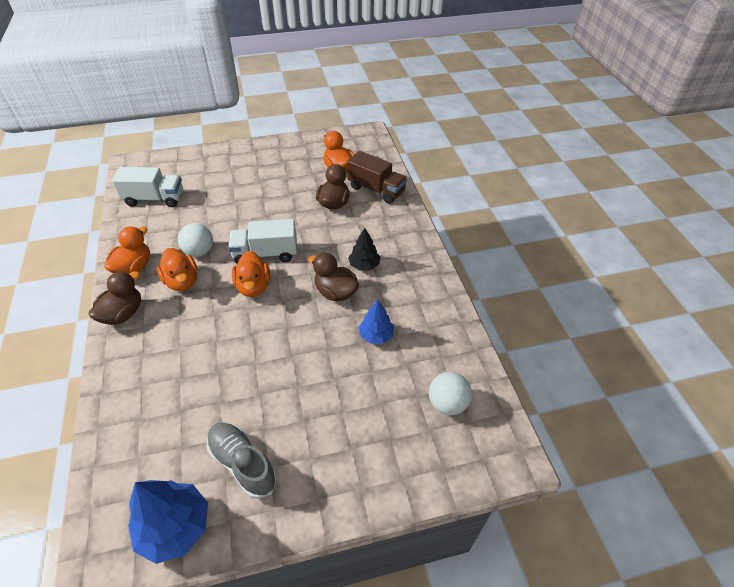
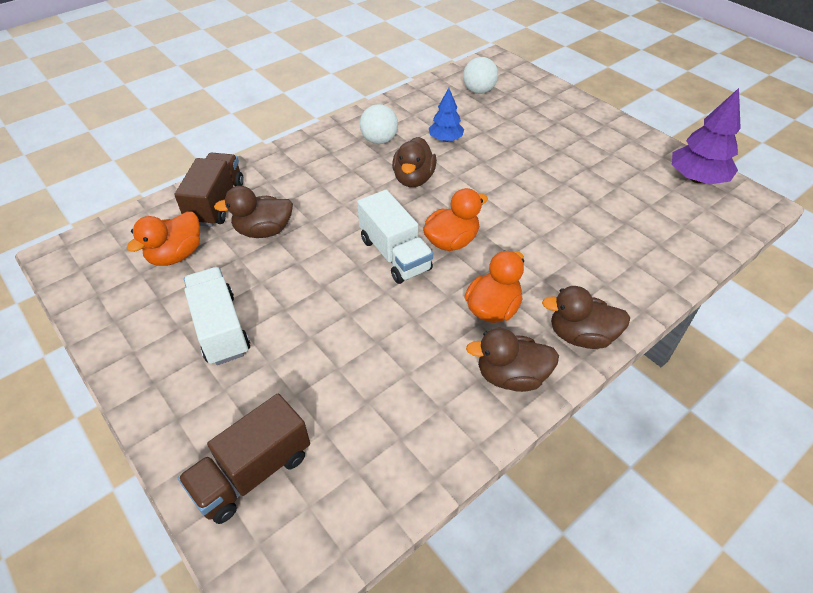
camera: 115 degrees left, 0 degrees up
(134, 268) = (511, 376): orange duck -> brown duck
(154, 199) = (358, 456): white truck -> white truck (220, 328)
(175, 527) = (696, 179): blue tree -> purple tree
(180, 168) = (252, 472): none -> brown truck
(199, 251) = (434, 320): white ball -> white ball (379, 140)
(243, 463) = (623, 167): grey shoe -> none
(364, 265) = (361, 172): black tree -> none

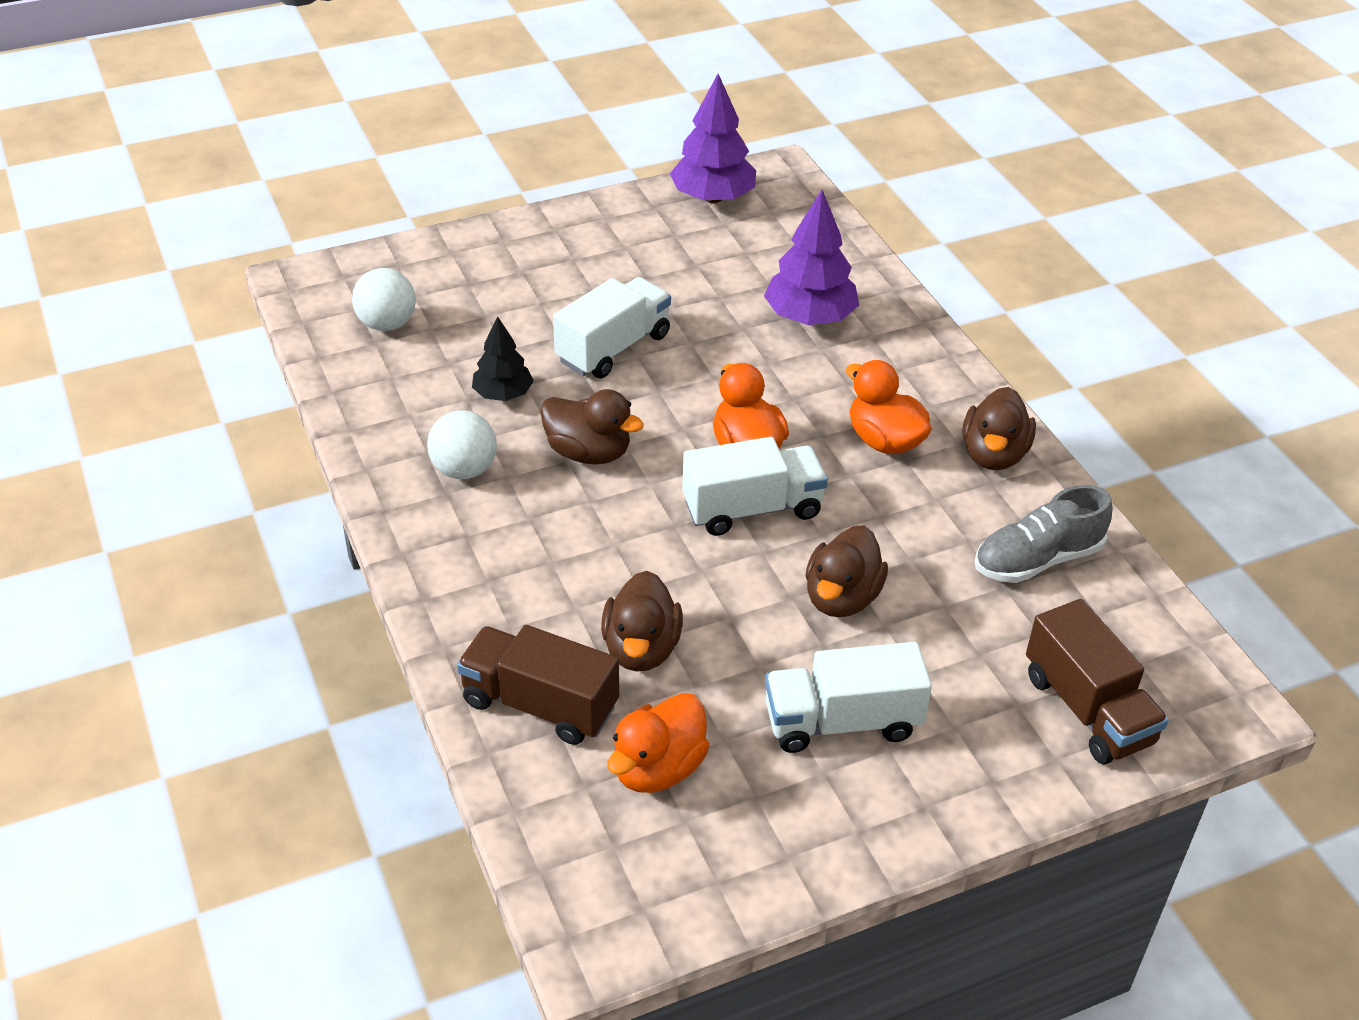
camera: 75 degrees left, 5 degrees down
(176, 255) = (658, 768): orange duck -> orange duck turned 75 degrees clockwise
(403, 420) = (1037, 559): none -> grey shoe
(445, 139) = (503, 394): blue tree -> black tree
(510, 169) = (613, 348): none -> white truck
(580, 336) = (948, 382): brown duck -> brown duck (841, 598)
(602, 247) = (809, 317): none -> purple tree

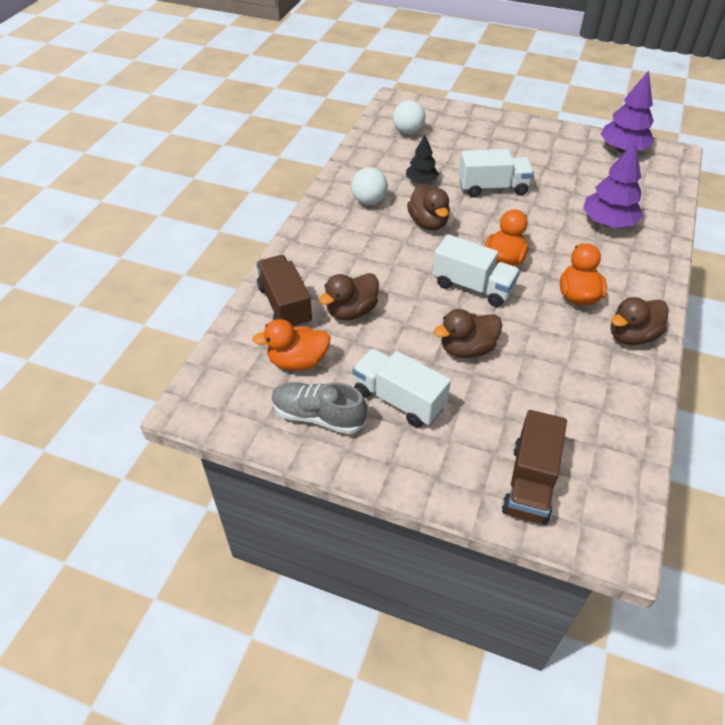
camera: 45 degrees right, 5 degrees up
(1037, 559) = (593, 397): grey shoe -> grey shoe (318, 416)

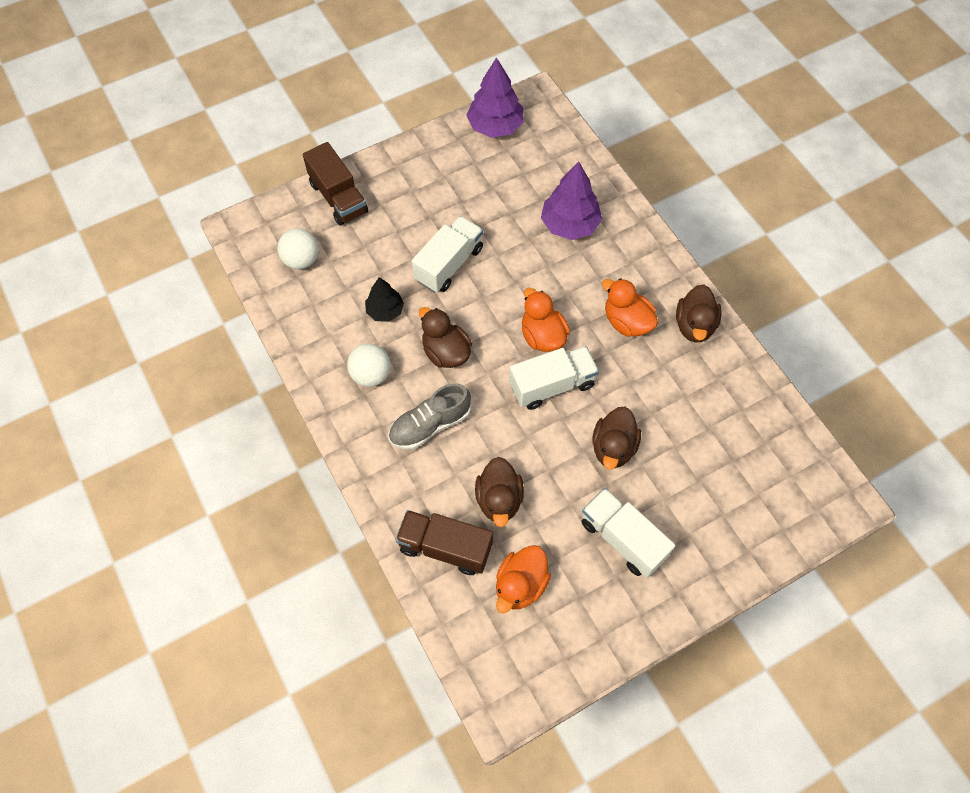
camera: 50 degrees left, 15 degrees up
(318, 416) = (592, 612): grey shoe -> grey shoe (430, 425)
(399, 399) = (623, 539): white truck -> white truck turned 60 degrees clockwise
(428, 223) = (446, 352): brown duck -> brown duck turned 150 degrees counterclockwise
(530, 482) = (764, 513): brown truck -> brown truck (338, 198)

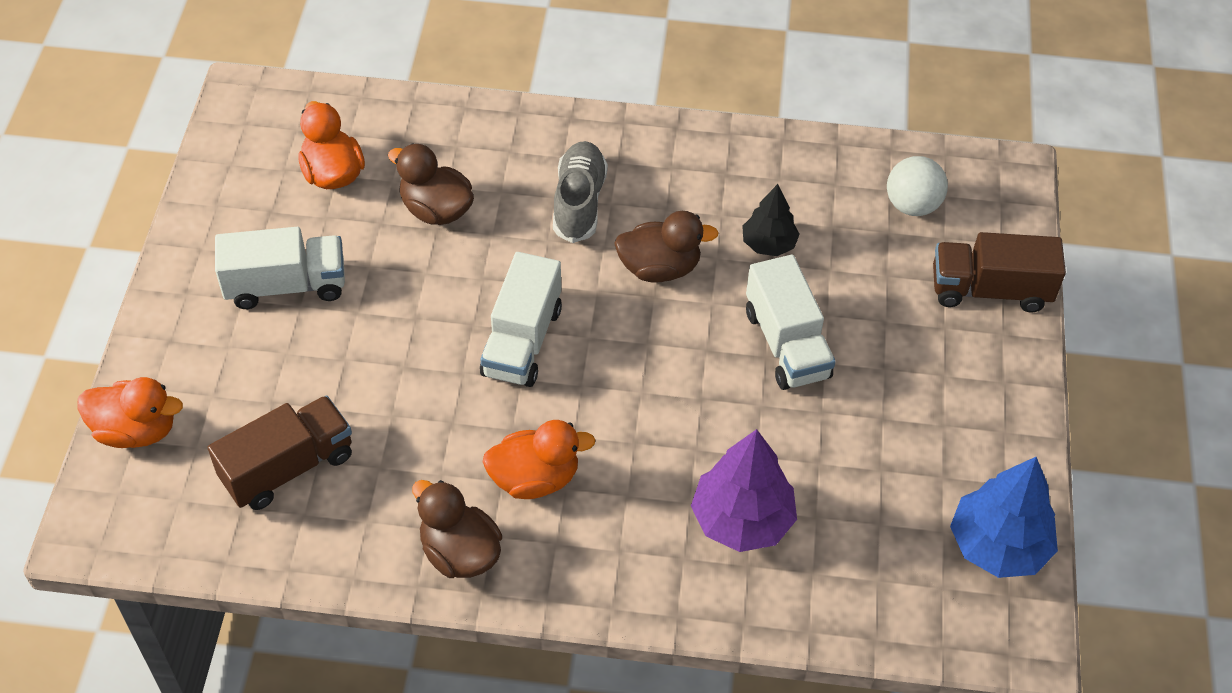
camera: 125 degrees right, 10 degrees down
(371, 375) = (690, 186): white ball -> none
(445, 547) = (431, 139): brown truck -> brown truck (288, 467)
(495, 126) = (998, 545): purple tree -> blue tree
(542, 336) = (596, 375): orange duck -> orange duck (136, 430)
(613, 447) = (390, 347): brown duck -> none

